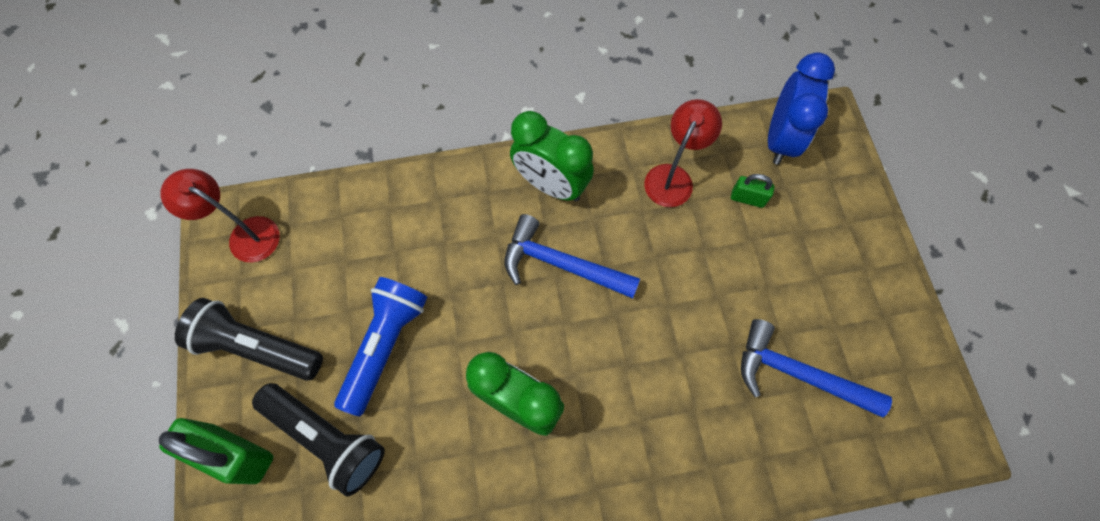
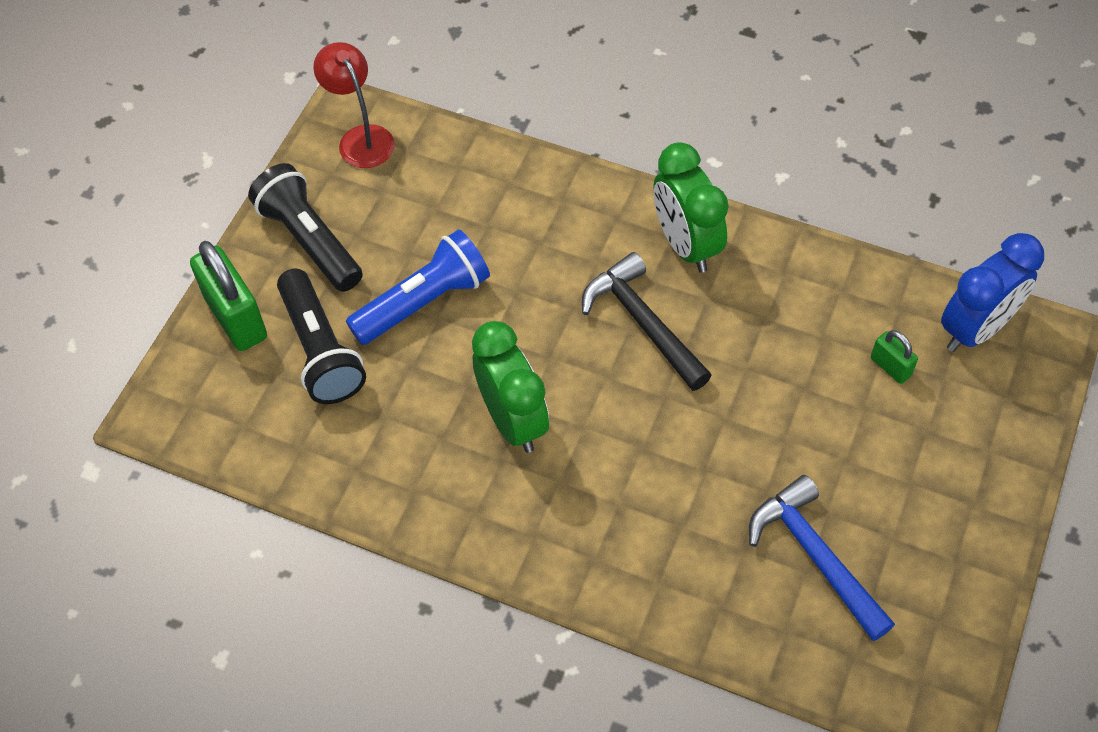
camera: 35 degrees right, 10 degrees down
(561, 264) = (642, 323): blue hammer -> black hammer
(673, 177) = (822, 304): red lamp -> none

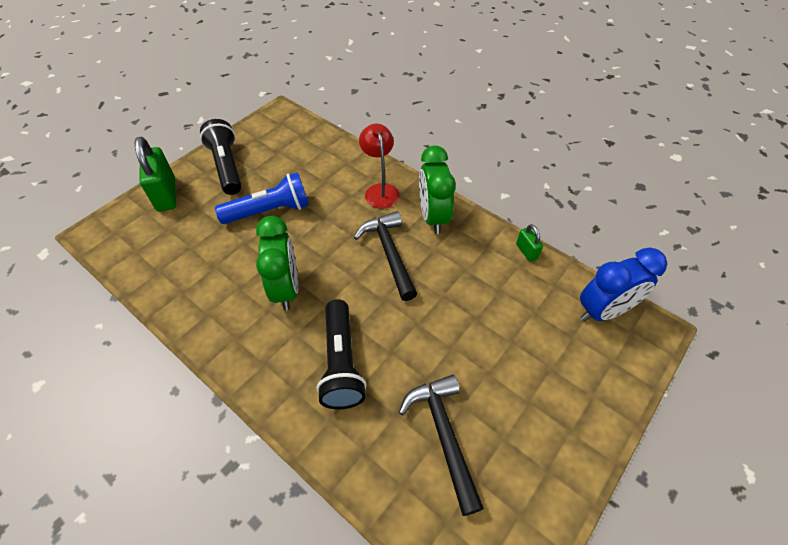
camera: 15 degrees right, 5 degrees down
(321, 350) = (200, 222): black flashlight -> black flashlight (341, 363)
(361, 138) = (280, 125): red lamp -> red lamp (380, 190)
(815, 556) = (443, 435): blue hammer -> black hammer
(890, 367) = (538, 320): green padlock -> green padlock (526, 251)

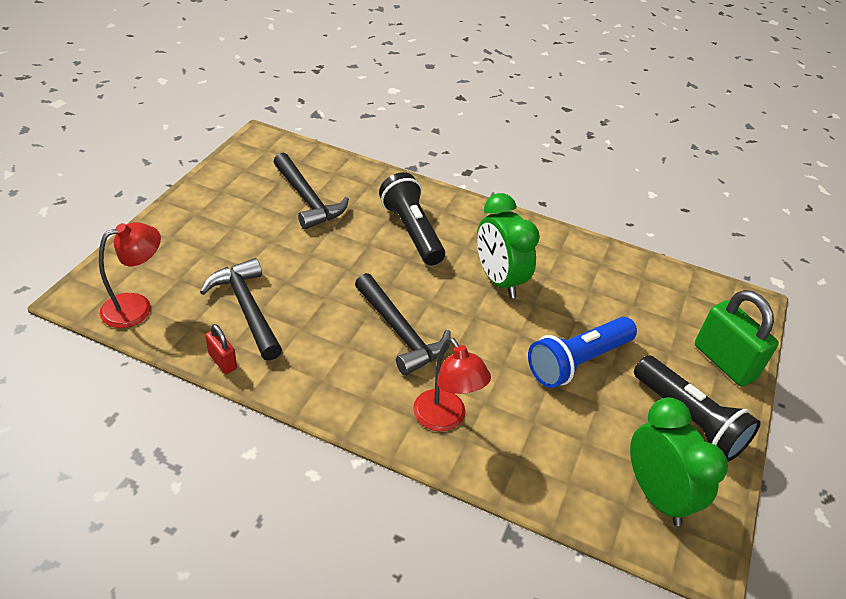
camera: 160 degrees right, 10 degrees down
(433, 217) = (356, 389): green clock -> green clock (656, 495)
(510, 294) = (247, 308): none -> black hammer
(526, 251) = (222, 361): green padlock -> red padlock
(603, 311) = (137, 307): blue clock -> red lamp

